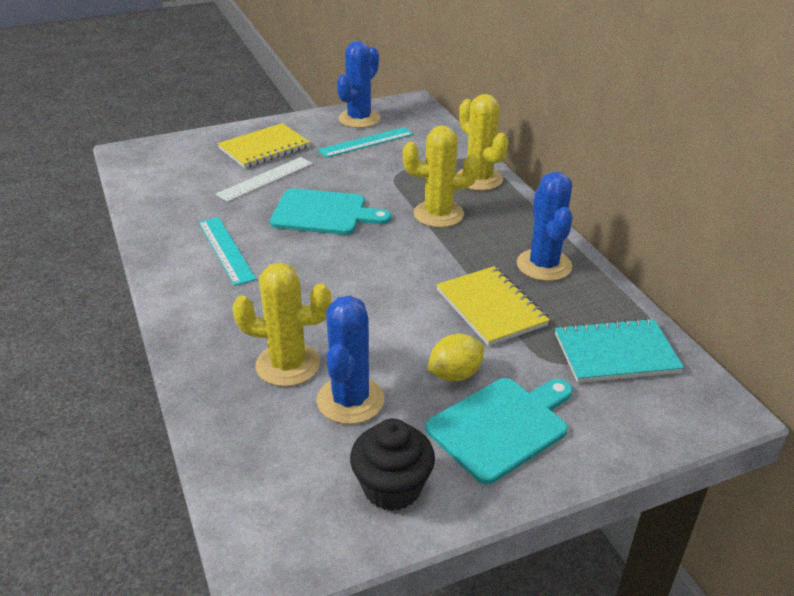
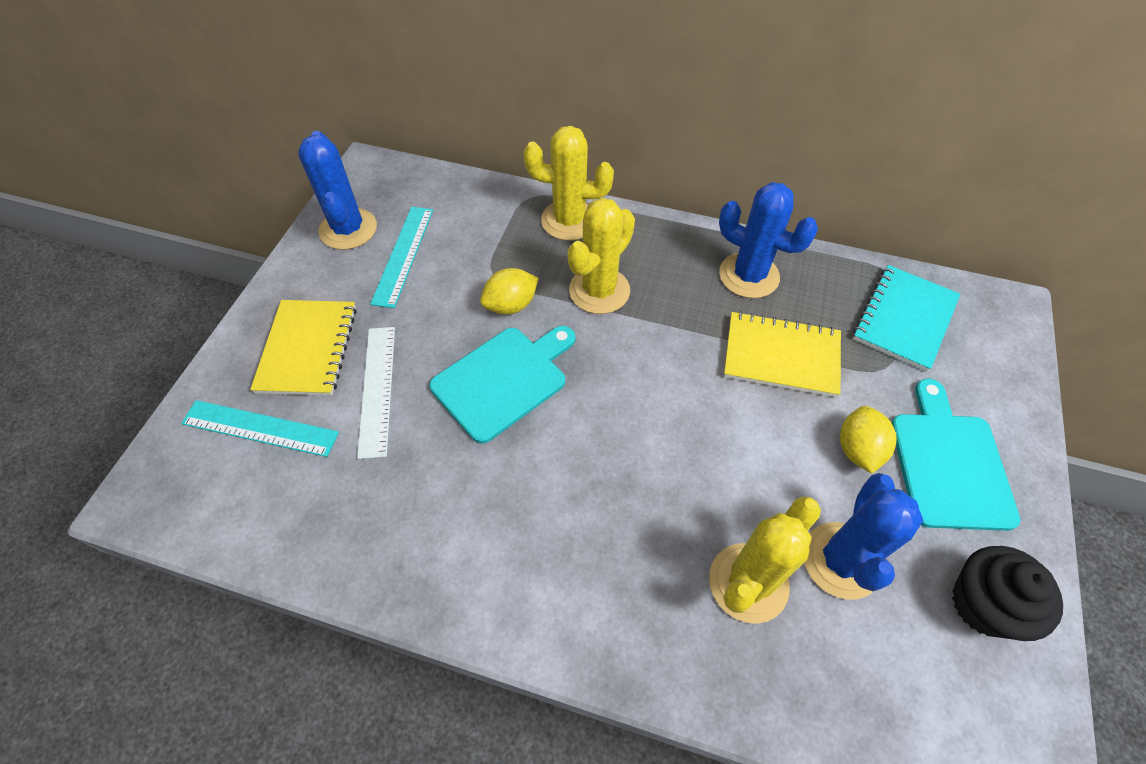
camera: 50 degrees left, 20 degrees up
(226, 250) = (487, 517): turquoise ruler -> turquoise ruler (260, 428)
(350, 400) = (841, 560): blue cactus -> blue cactus turned 60 degrees clockwise
(381, 190) = (511, 305): none -> yellow lemon

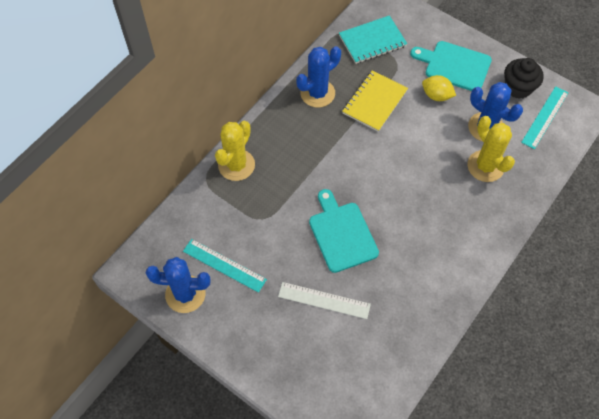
camera: 70 degrees left, 5 degrees up
(260, 428) = (328, 368): turquoise ruler -> turquoise ruler (545, 117)
(308, 349) = (279, 334): yellow notebook -> none
(511, 305) = (290, 215): yellow lemon -> none
(599, 290) = (298, 167): yellow cactus -> none
(904, 319) = (372, 41): turquoise notebook -> turquoise notebook turned 75 degrees counterclockwise

